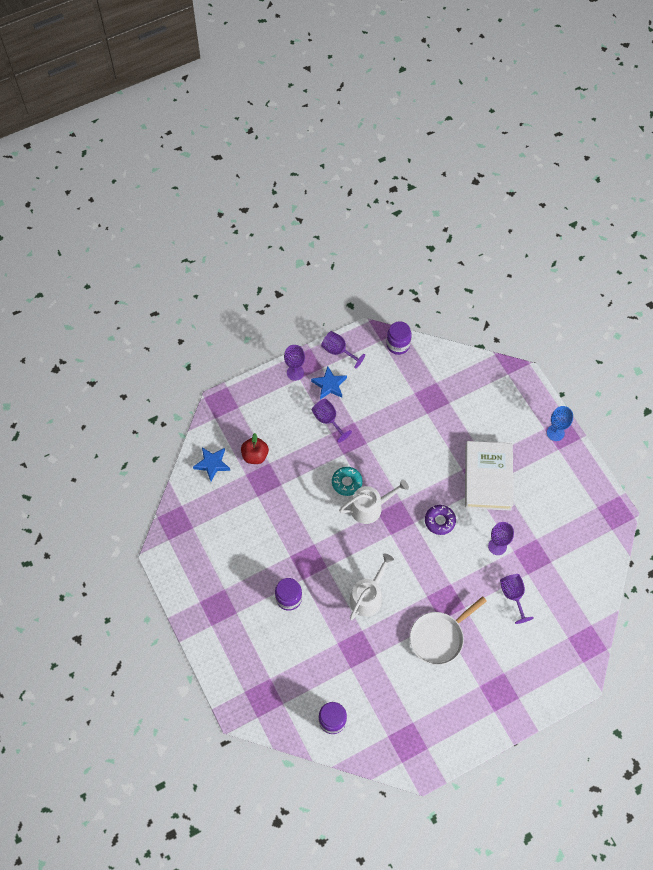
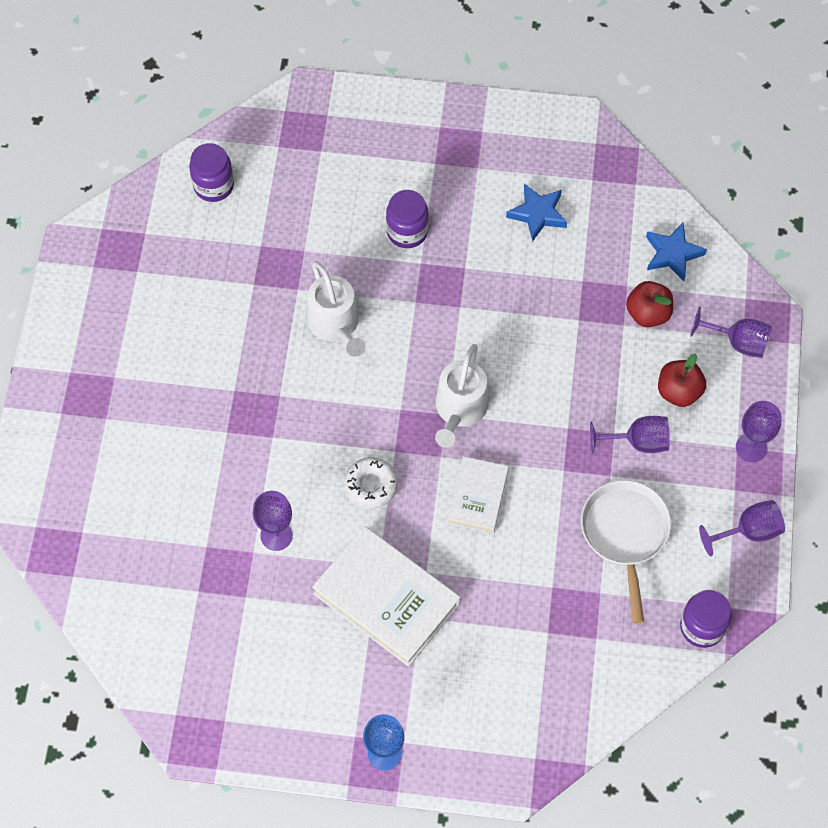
camera: 125 degrees right, 0 degrees up
(288, 418) = (678, 391): none -> red apple
(329, 385) = (697, 481): blue star -> blue star (537, 214)
(347, 482) = (520, 404): turquoise donut -> none
(408, 471) = (478, 497): none -> white book
(439, 521) = (371, 485): purple donut -> white donut
(439, 637) = (214, 373): white pan -> white pan (625, 534)
(513, 596) = (192, 504): purple goblet -> purple goblet (738, 342)

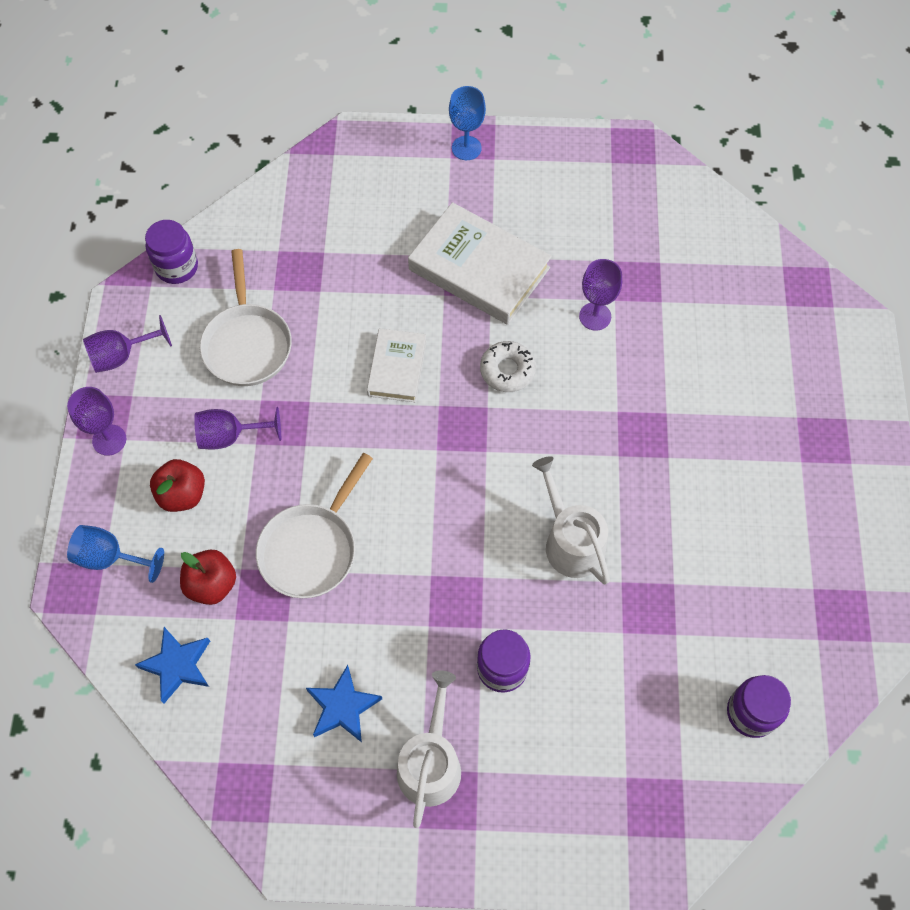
camera: 175 degrees right, 0 degrees up
(459, 409) = (422, 456): white watering can -> white watering can (430, 763)
(562, 336) = (311, 549): none -> white pan
(738, 342) = (110, 558): purple goblet -> blue goblet

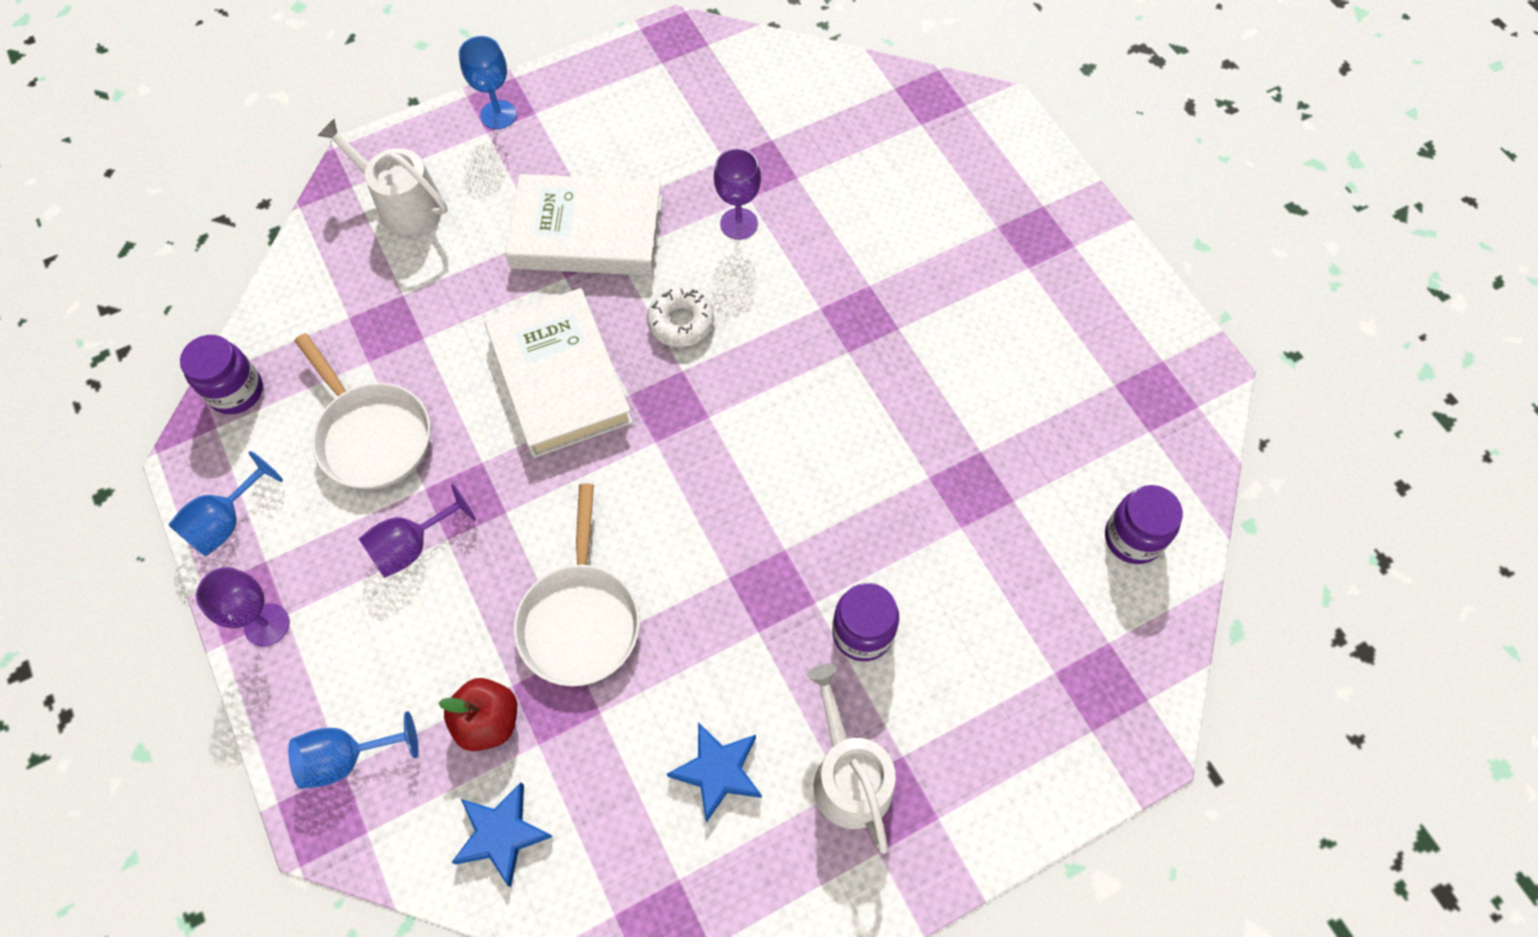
camera: 30 degrees left, 0 degrees up
(122, 356) = (226, 522): purple goblet -> blue goblet
(182, 494) = (393, 640): red apple -> none
(397, 368) = (560, 378): white book -> white book, size x1.72
(570, 542) = (853, 464): white watering can -> white watering can (403, 204)

